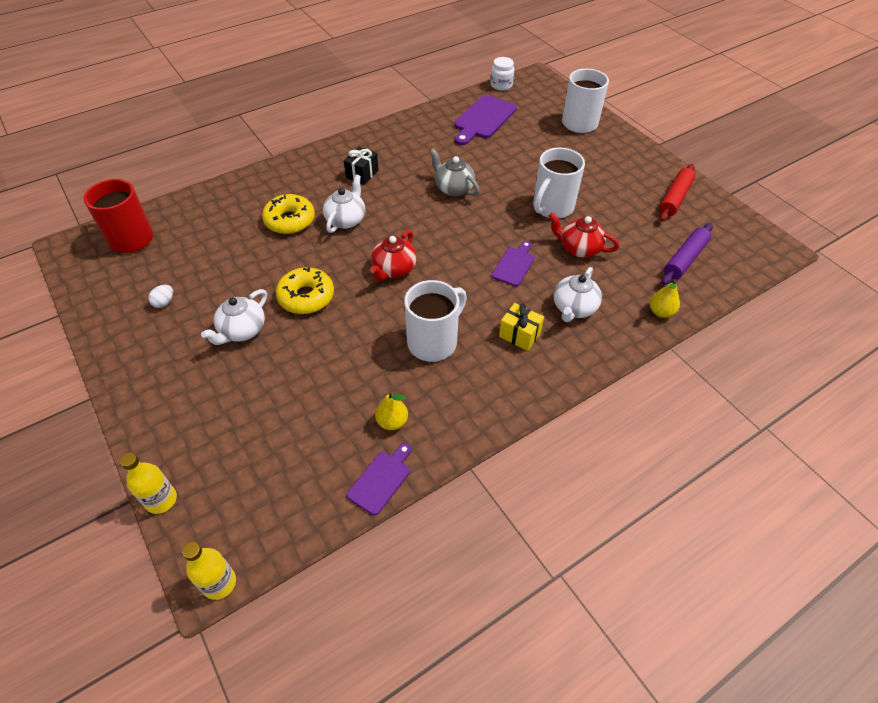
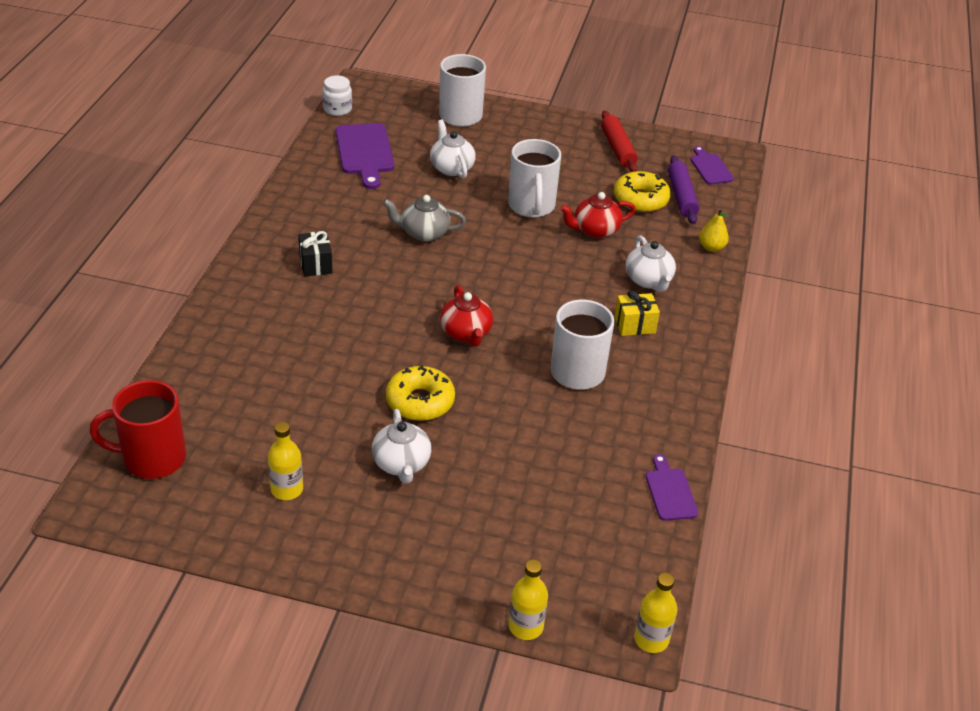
camera: 45 degrees left, 10 degrees down
(164, 302) = (287, 489): white egg -> yellow bottle
(290, 220) = (304, 346): yellow donut -> yellow donut (640, 199)
(346, 220) = (360, 315): white teapot -> white teapot (451, 168)
(392, 422) = (624, 448): yellow pear -> none
(514, 265) = (561, 272): purple cutting board -> purple cutting board (710, 168)

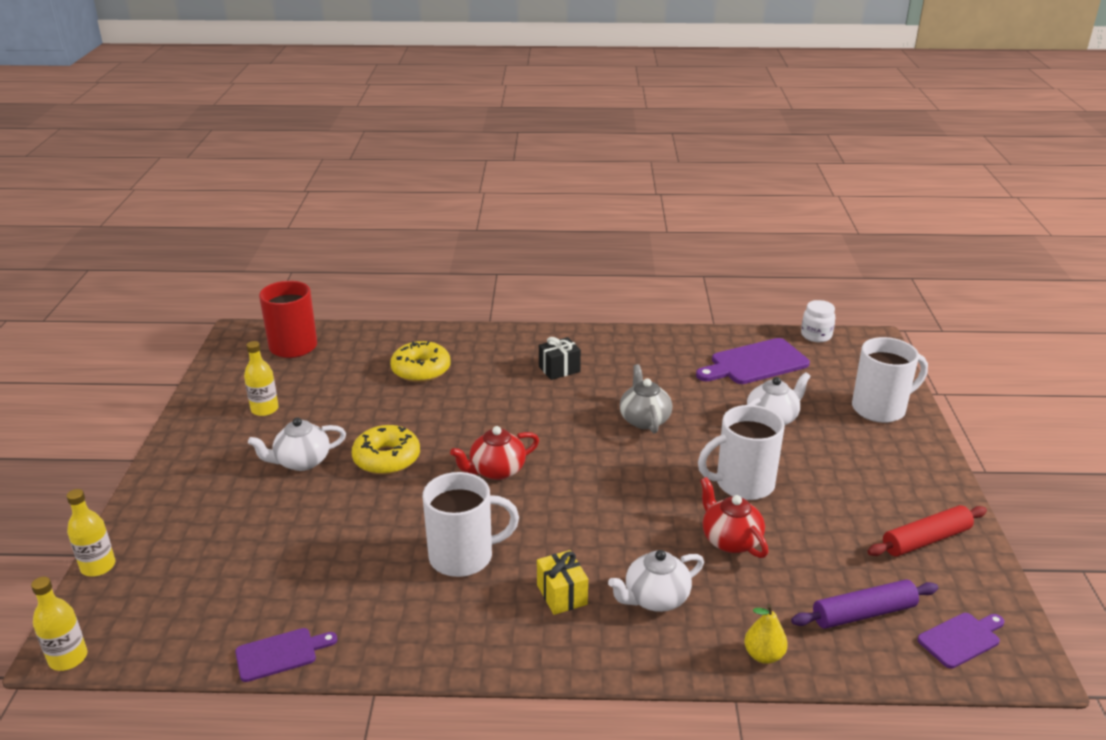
camera: 80 degrees right, 10 degrees down
(640, 199) = (825, 573): yellow donut -> yellow donut (421, 370)

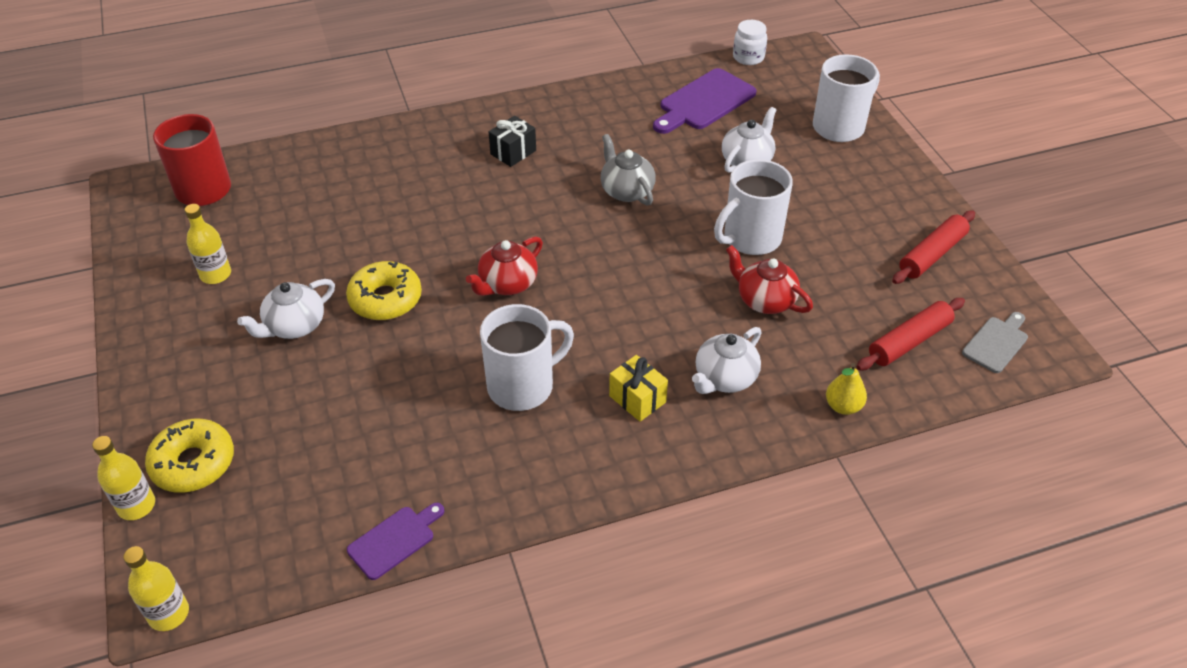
camera: 20 degrees left, 15 degrees up
(421, 370) = (366, 186): yellow donut -> yellow donut (193, 463)
(863, 613) = (909, 342): purple rolling pin -> red rolling pin
(961, 639) = (996, 343): purple cutting board -> grey cutting board

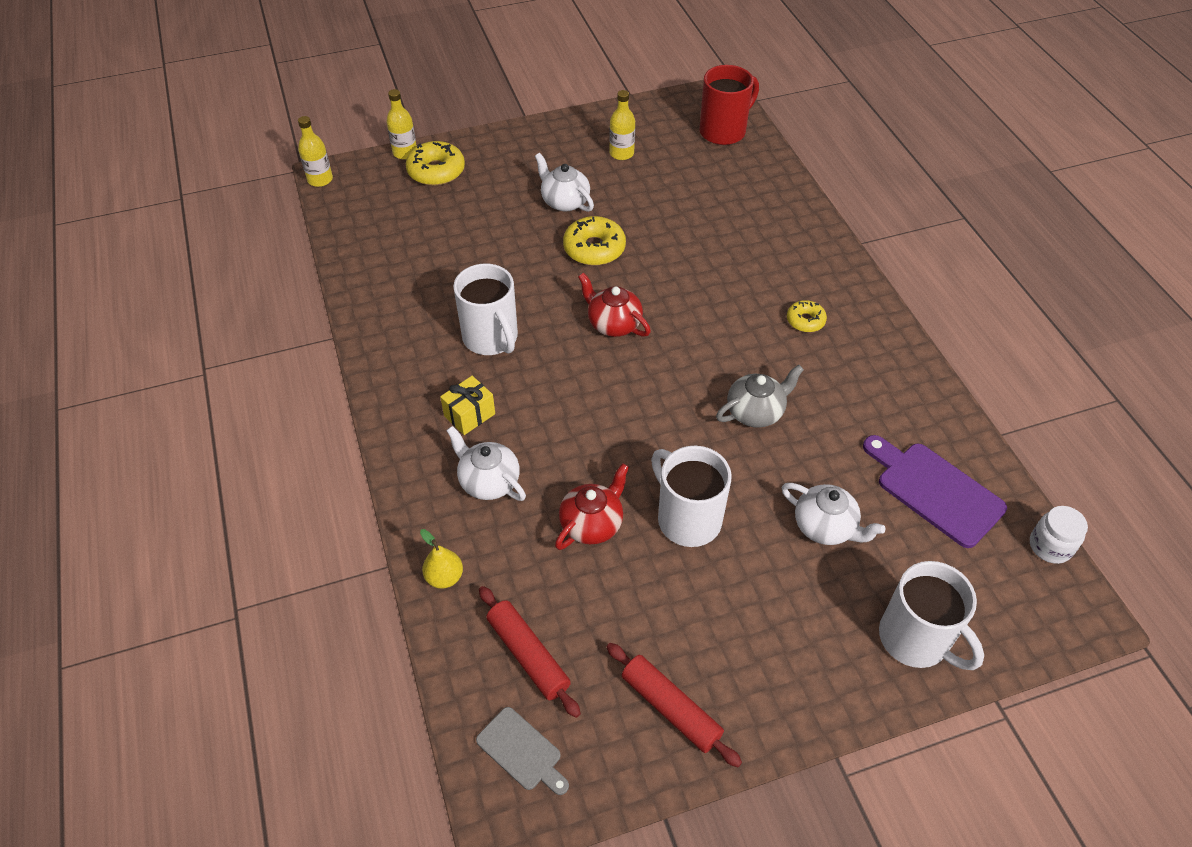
camera: 90 degrees right, 5 degrees up
(394, 540) = (353, 274): purple cutting board -> none
(513, 152) = (805, 321): black gift -> yellow donut

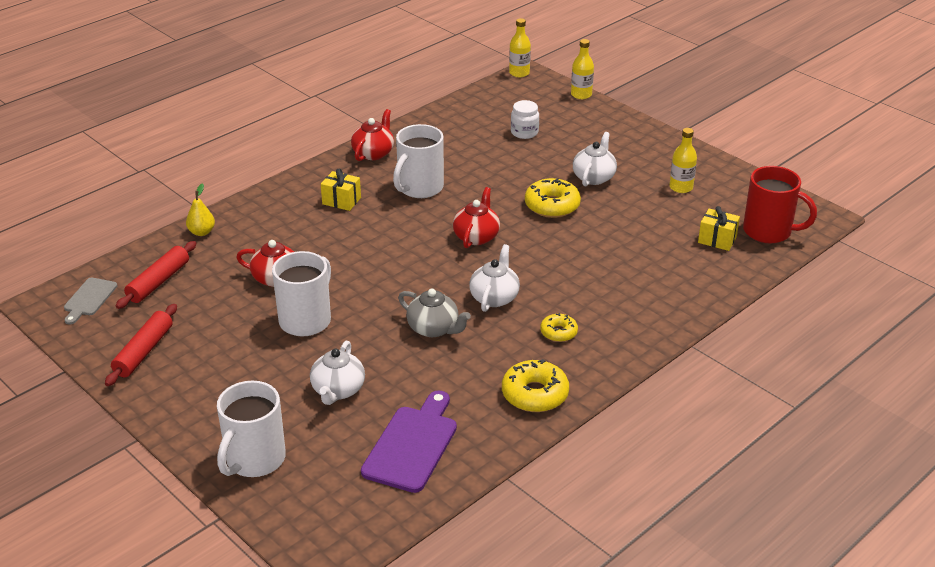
camera: 65 degrees right, 15 degrees down
(388, 354) = (373, 153): none -> red teapot
(436, 171) = (573, 113): yellow donut -> yellow donut (535, 394)
(488, 481) = (288, 226): white teapot -> white teapot (494, 297)
(718, 165) = (717, 240): none -> yellow gift
(1050, 546) = (391, 527): white jar -> white jar (524, 132)

